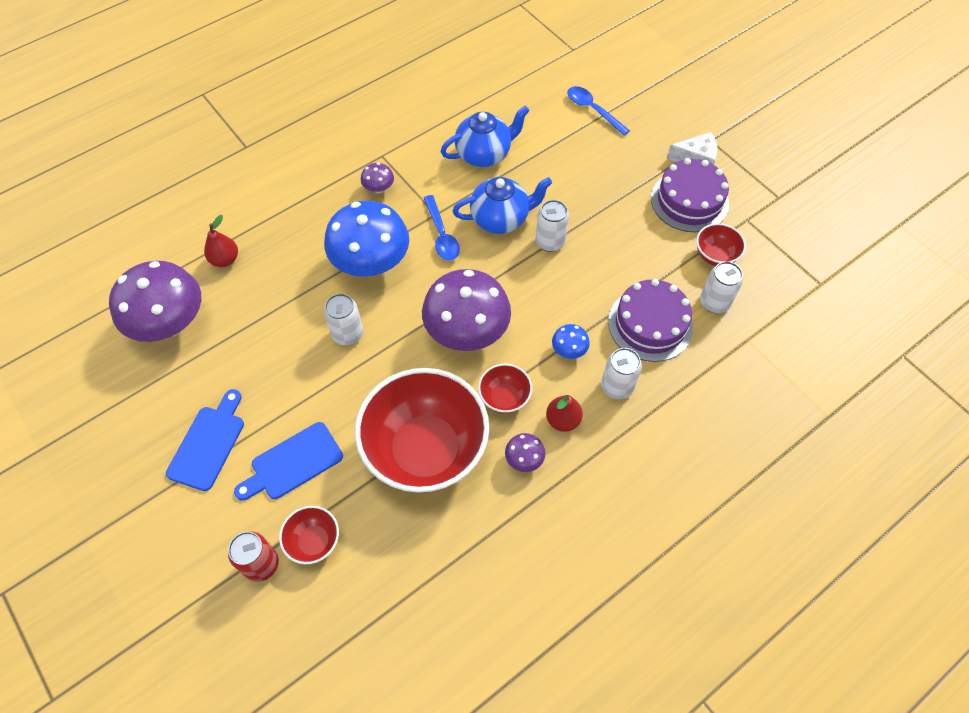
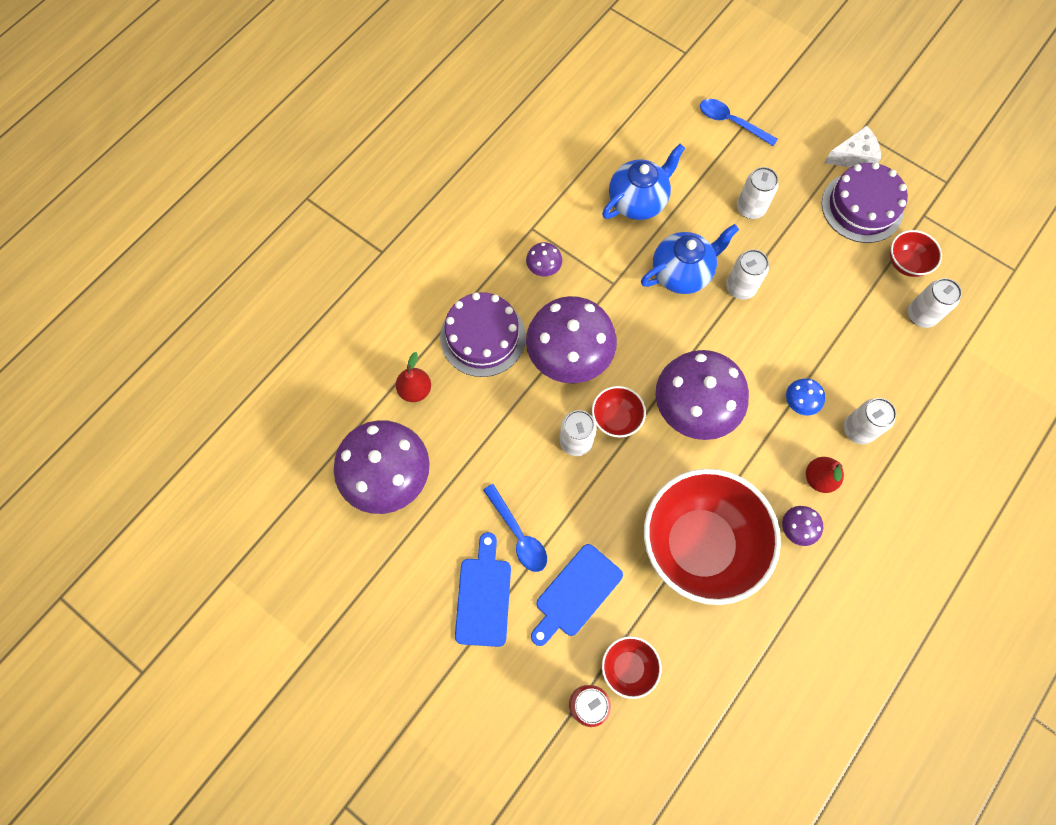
camera: 15 degrees left, 10 degrees up
(371, 263) = (569, 356): blue mushroom -> purple mushroom
(442, 235) = (629, 306): blue spoon -> blue spoon (518, 535)
(504, 398) = (755, 470): red bowl -> red bowl (616, 418)
(584, 180) = (750, 208): none -> white can
(650, 324) = (867, 354): purple cake -> purple cake (483, 337)

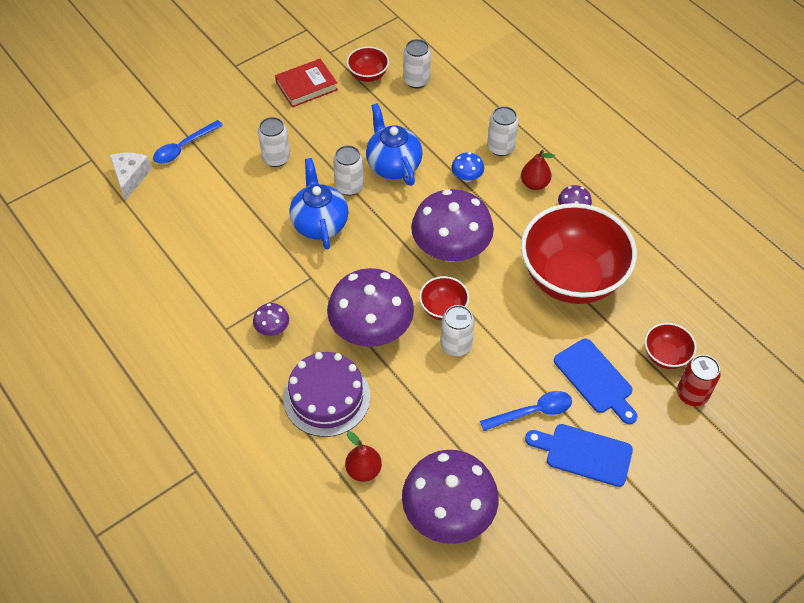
camera: 75 degrees left, 15 degrees down
(638, 201) = (233, 237): blue teapot -> blue teapot (393, 165)
(853, 157) = (257, 77): white cheese -> white cheese (130, 177)
(862, 207) = (306, 86): purple cake -> red book

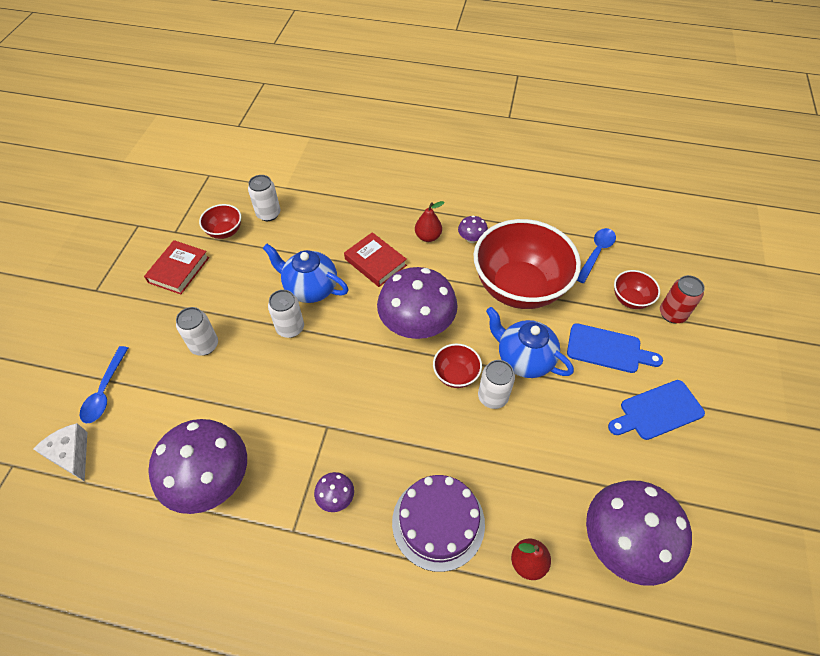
camera: 40 degrees left, 0 degrees up
(319, 223) = (293, 375): blue teapot -> blue teapot (523, 359)
(371, 330) = (418, 434): purple mushroom -> purple mushroom (211, 480)
(467, 177) = (375, 262): blue mushroom -> red book
(500, 147) = (379, 226): white can -> none
(533, 412) = (595, 407): blue spoon -> blue spoon (596, 253)

